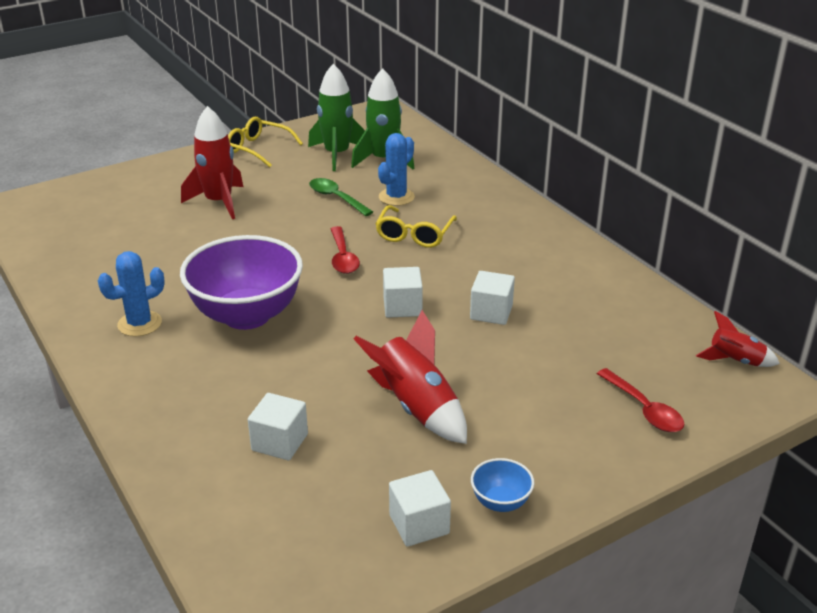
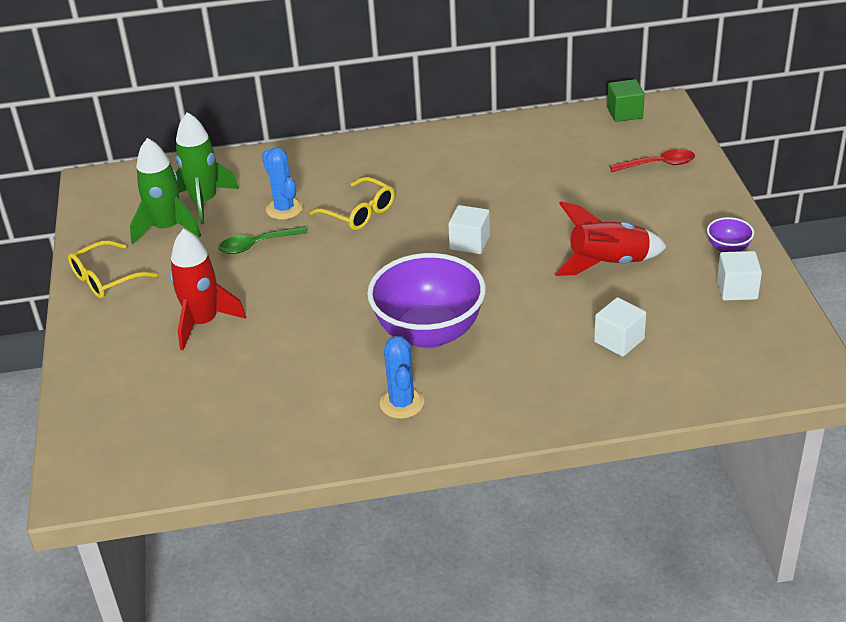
camera: 65 degrees left, 5 degrees up
(343, 257) = (369, 260): red spoon -> none
(491, 312) = (505, 200): white cube -> none
(500, 502) = (728, 249): blue bowl -> purple bowl
(735, 361) = (624, 113): red rocket -> green cube

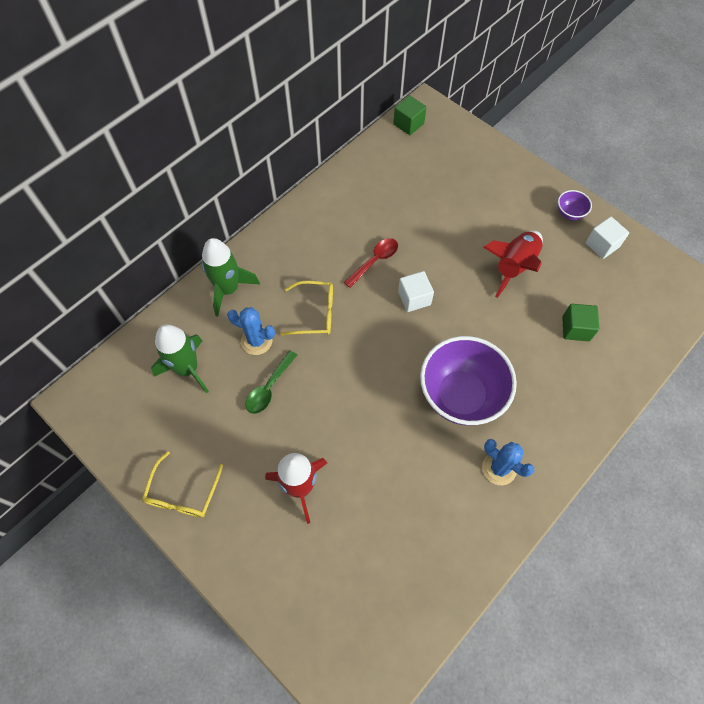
camera: 40 degrees left, 25 degrees up
(167, 228) = (183, 413): green rocket -> green rocket (228, 289)
(619, 340) = (575, 328): white cube -> green cube
(658, 164) = (469, 161): red spoon -> red spoon (375, 261)

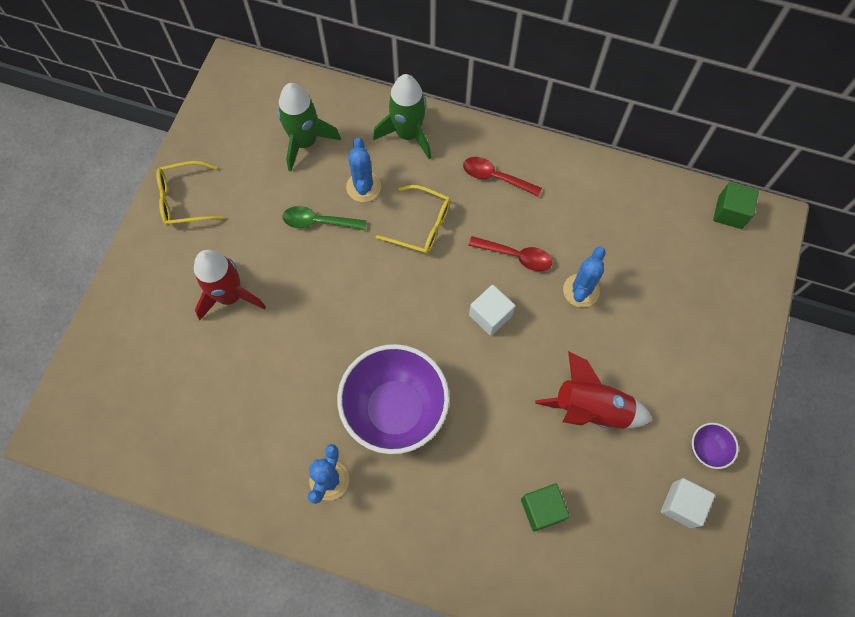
camera: 65 degrees right, 5 degrees up
(302, 246) = (495, 177): none -> red spoon
(315, 313) = (421, 226): yellow glasses -> yellow glasses turned 45 degrees counterclockwise
(422, 233) = (581, 290): none -> blue cactus

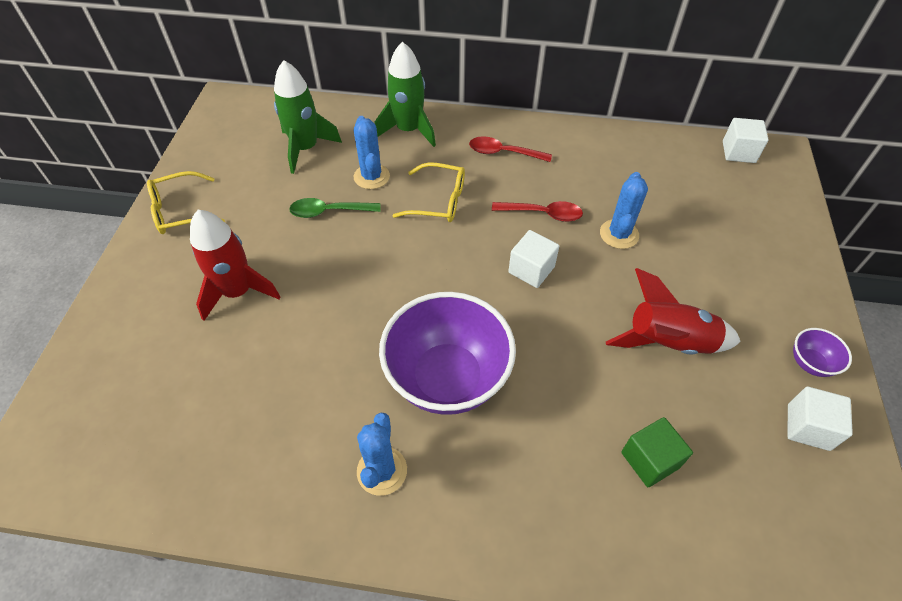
camera: 10 degrees left, 15 degrees down
(730, 212) = (738, 152): green cube -> white cube

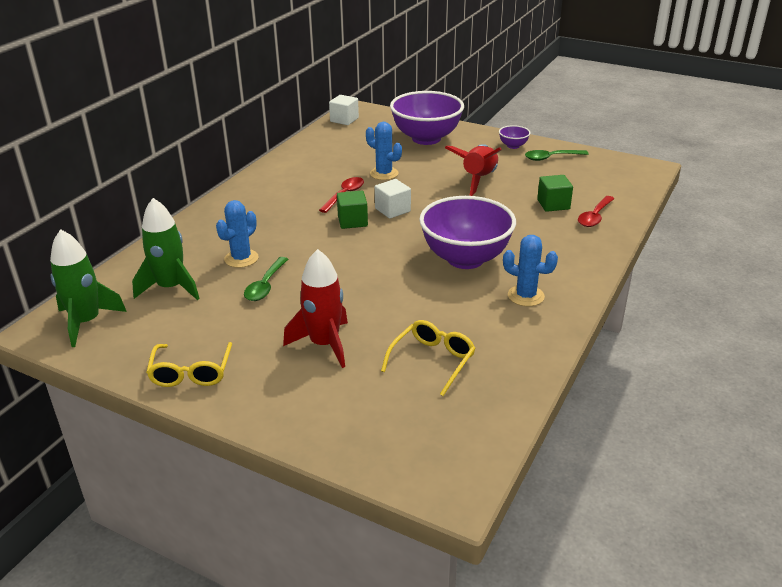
camera: 70 degrees left, 20 degrees down
(371, 177) = (241, 258): blue cactus -> blue cactus turned 60 degrees counterclockwise
(408, 130) = (200, 232): green rocket -> green rocket (86, 322)
(438, 201) = (297, 233): yellow glasses -> yellow glasses (432, 361)
(486, 240) = (352, 221): none -> green cube
(503, 153) = (268, 197): red spoon -> red spoon (594, 217)
(751, 250) = (426, 138): none -> purple bowl
(808, 427) = (551, 158): white cube -> green spoon

